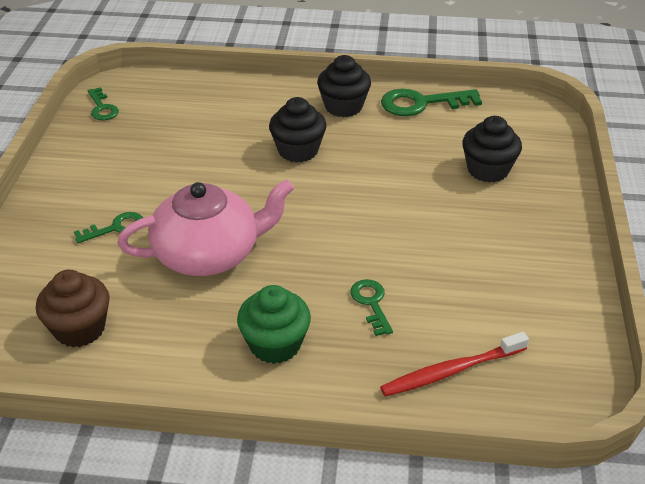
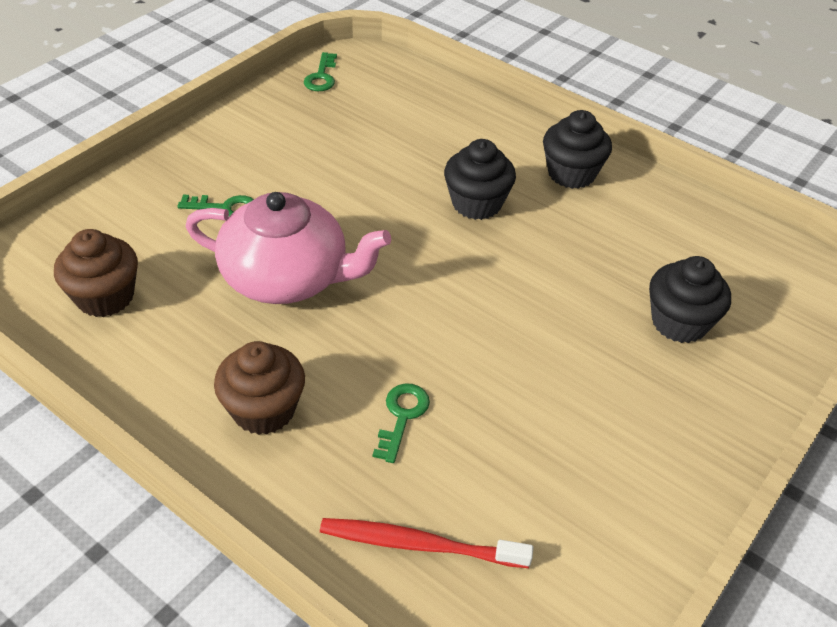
camera: 30 degrees right, 5 degrees up
(275, 344) = (264, 410): green cupcake -> brown cupcake
(422, 103) = (668, 206): green key -> none

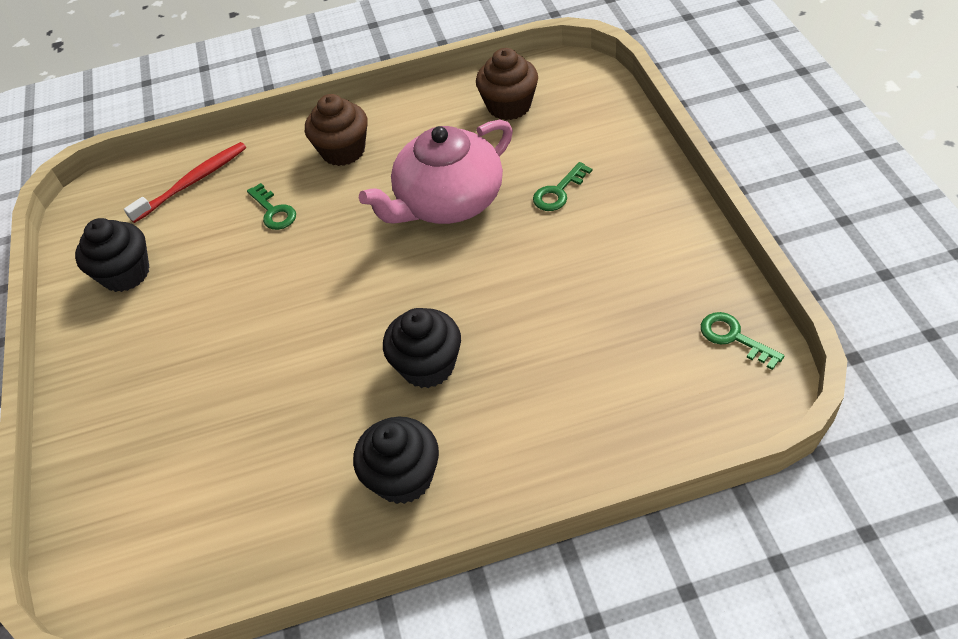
camera: 135 degrees right, 5 degrees up
(679, 322) = (174, 427): black cupcake -> black cupcake (126, 273)

